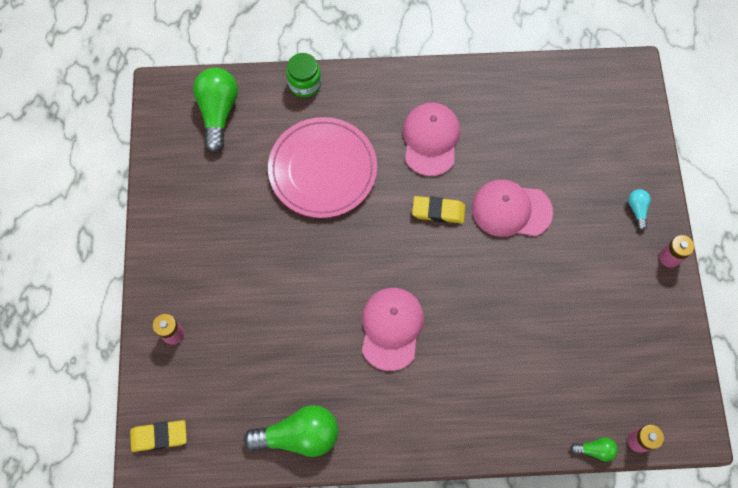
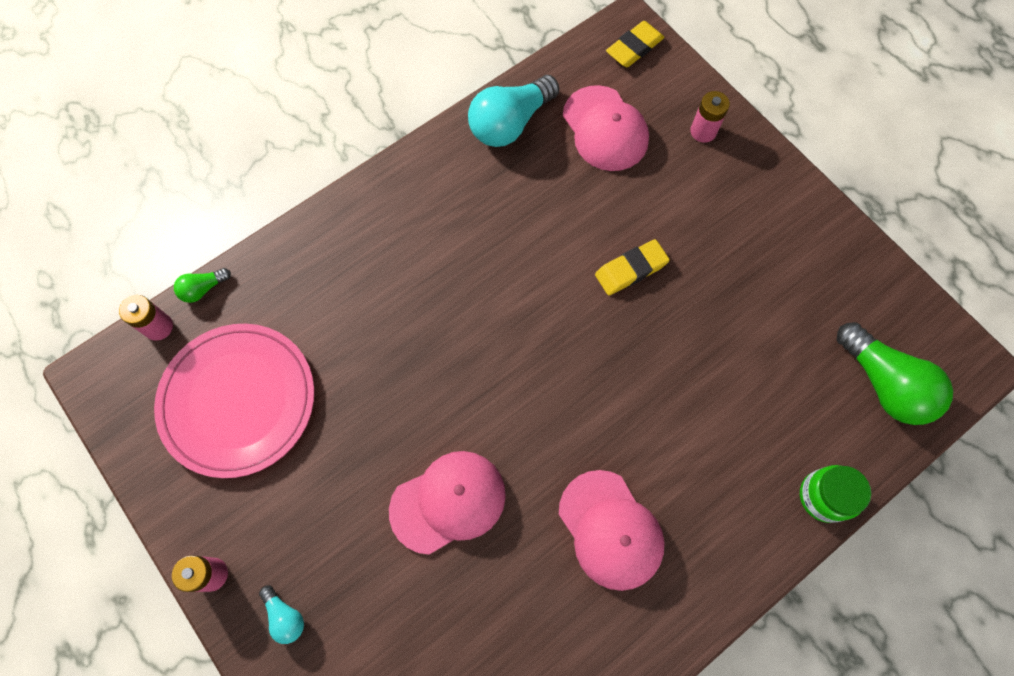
camera: 145 degrees right, 0 degrees up
(299, 435) = (510, 123): green light bulb -> turquoise light bulb
(322, 169) = (706, 397): pink plate -> pink plate (238, 400)
(391, 328) = (493, 273): pink cap -> pink cap (605, 129)
(438, 211) = (534, 438): yellow eraser -> yellow eraser (631, 270)

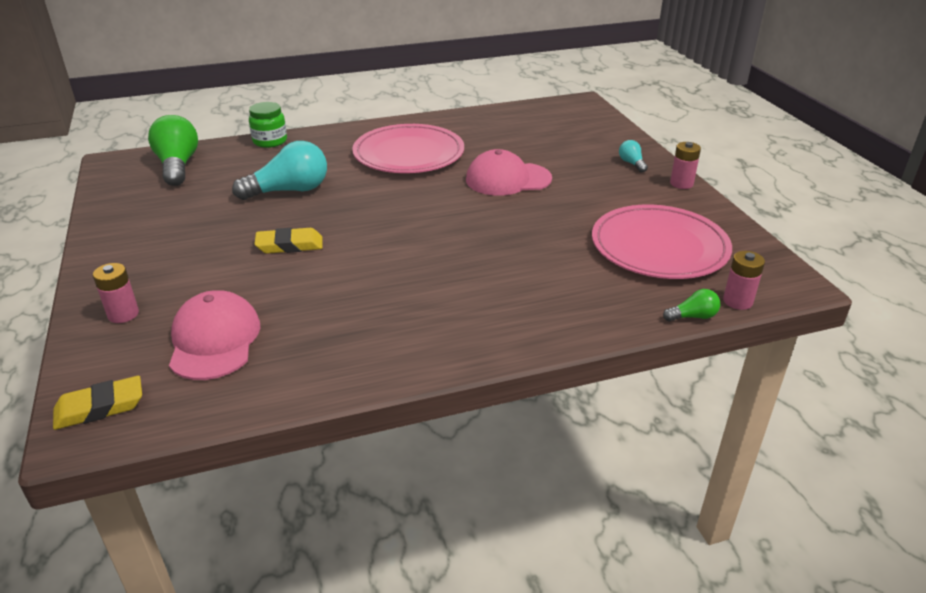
camera: 160 degrees left, 35 degrees down
(510, 123) = (309, 370): turquoise light bulb -> turquoise light bulb (289, 191)
(610, 530) = (408, 154): pink cap -> pink plate

